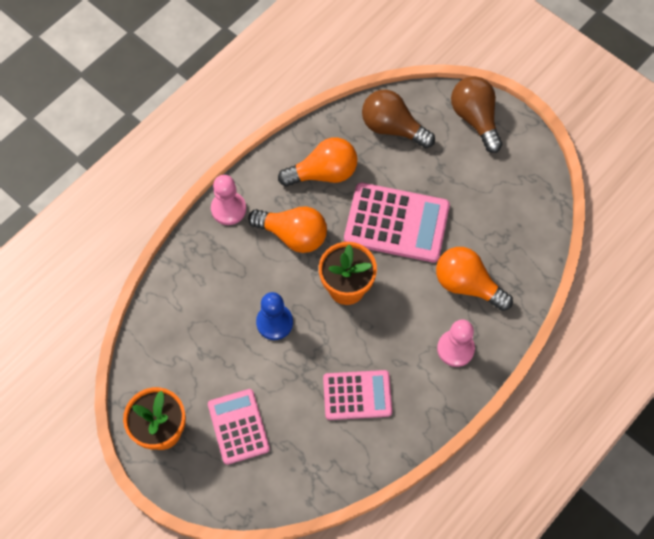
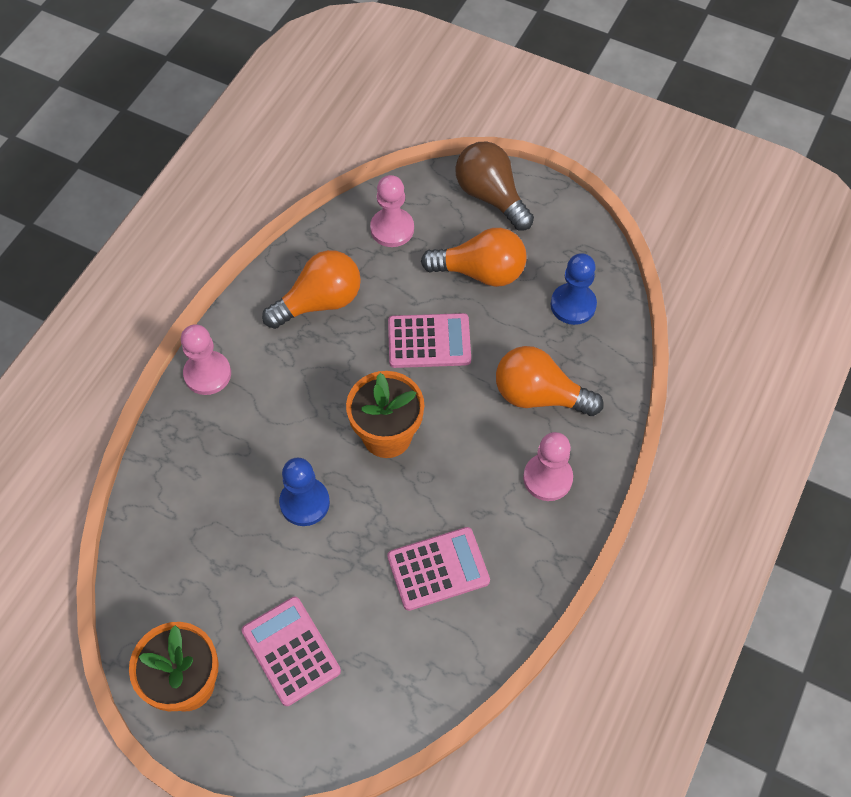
camera: 15 degrees left, 5 degrees down
(293, 235) = (300, 387): orange light bulb -> orange light bulb (480, 272)
(392, 128) = (392, 229): brown light bulb -> pink pawn
(396, 223) = (429, 341): pink calculator -> pink calculator, size x0.64
(513, 220) = (573, 305): none -> blue pawn

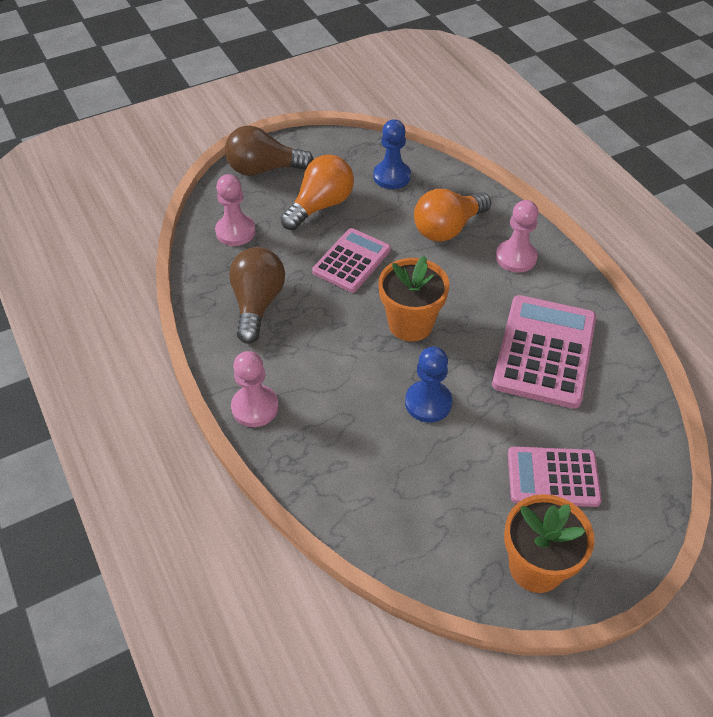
camera: 55 degrees left, 10 degrees down
(319, 302) = (257, 304): orange light bulb -> brown light bulb
(438, 569) = (544, 351): pink calculator -> pink calculator, size x1.55

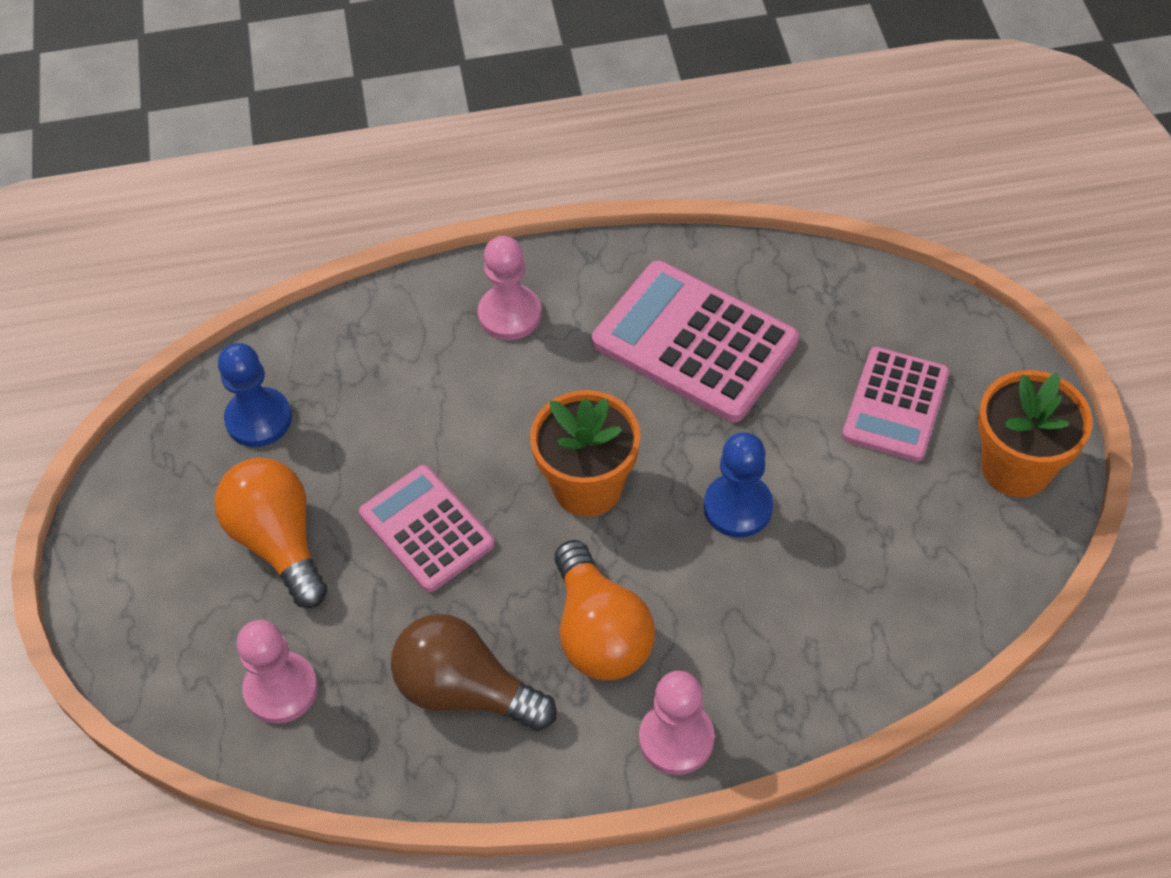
camera: 70 degrees left, 5 degrees up
(264, 169) = (140, 609): brown light bulb -> none
(447, 228) = (413, 379): orange light bulb -> orange light bulb (599, 632)

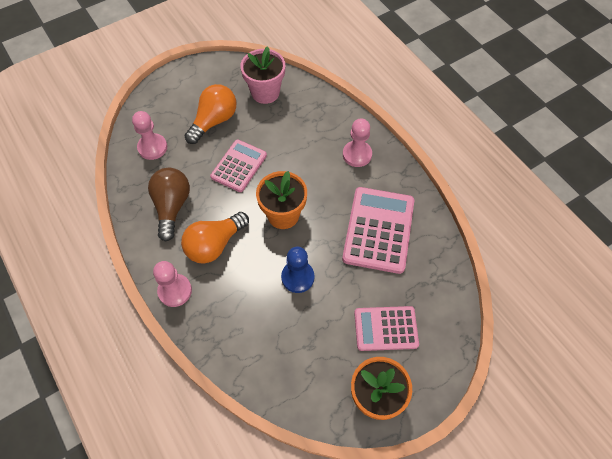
camera: 65 degrees right, 5 degrees up
(258, 419) = (265, 92): blue pawn -> pink flower pot

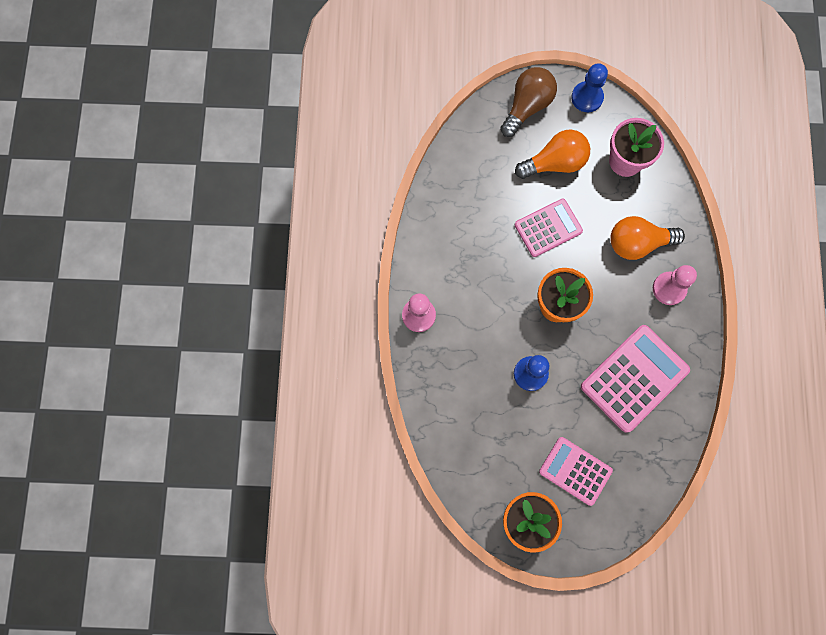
camera: 35 degrees right, 15 degrees up
(152, 147) = (480, 156): pink pawn -> none
(172, 207) = (462, 231): brown light bulb -> brown light bulb (527, 106)
(209, 69) = (587, 97): none -> blue pawn
(214, 244) = (477, 294): orange light bulb -> orange light bulb (637, 243)

